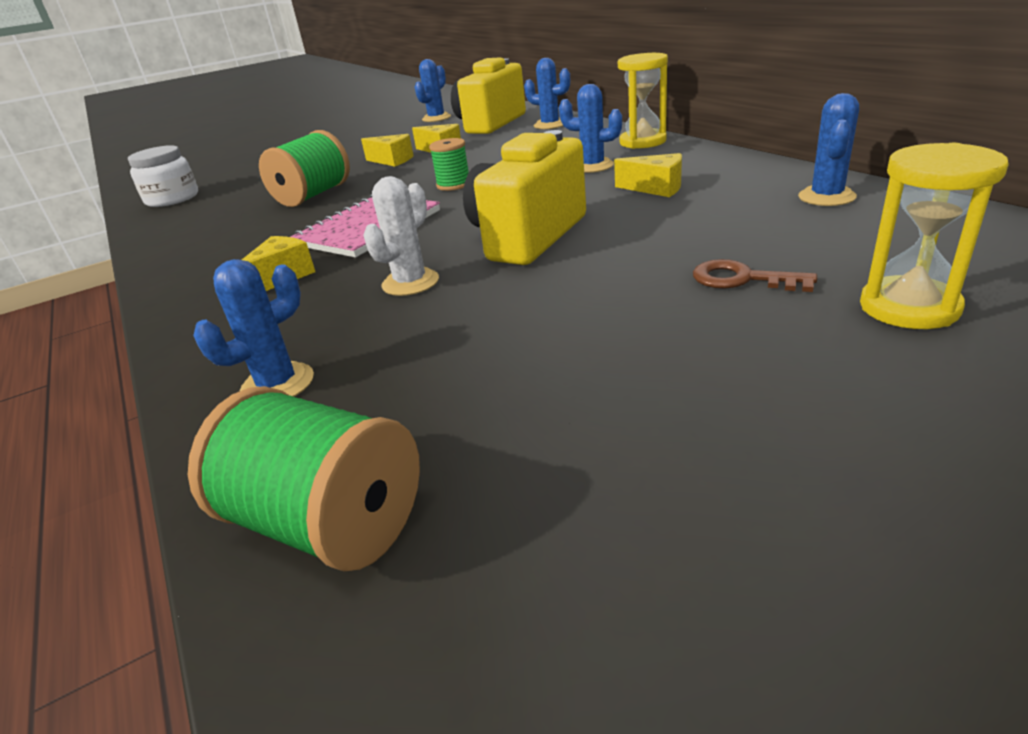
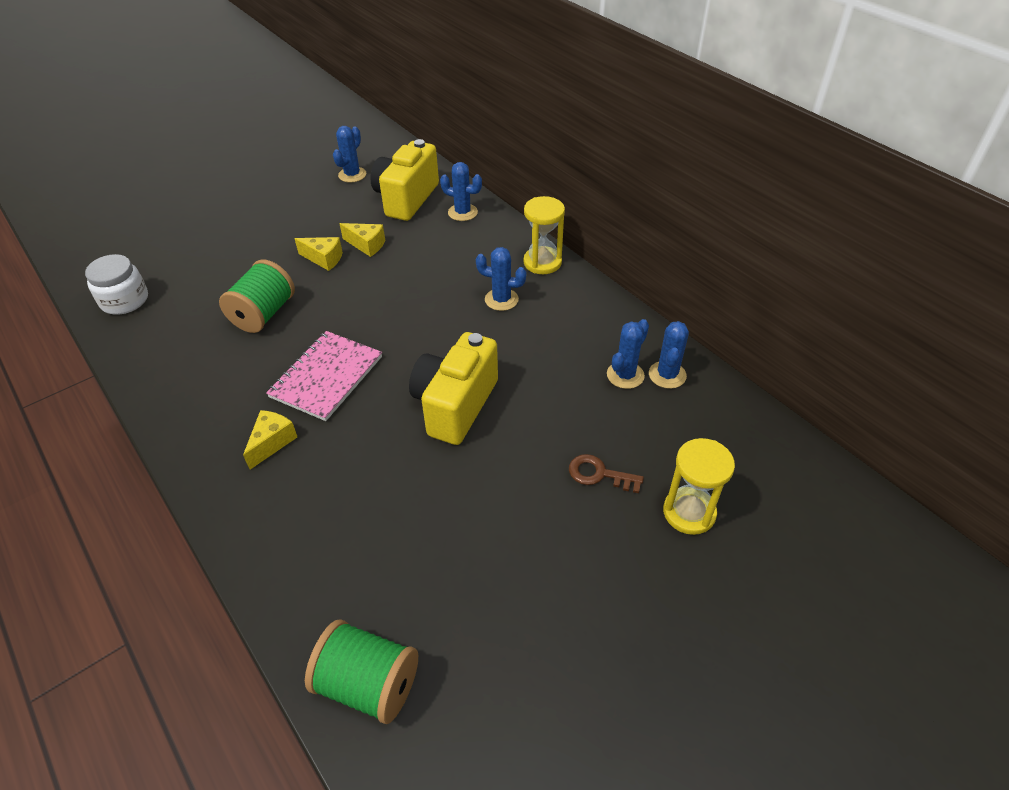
camera: 10 degrees left, 15 degrees up
(277, 384) = (306, 568): blue cactus -> blue cactus (625, 375)
(410, 282) = (375, 458): white cactus -> none
(454, 185) = (387, 314): green spool -> none
(656, 188) = (550, 344): yellow cheese -> none

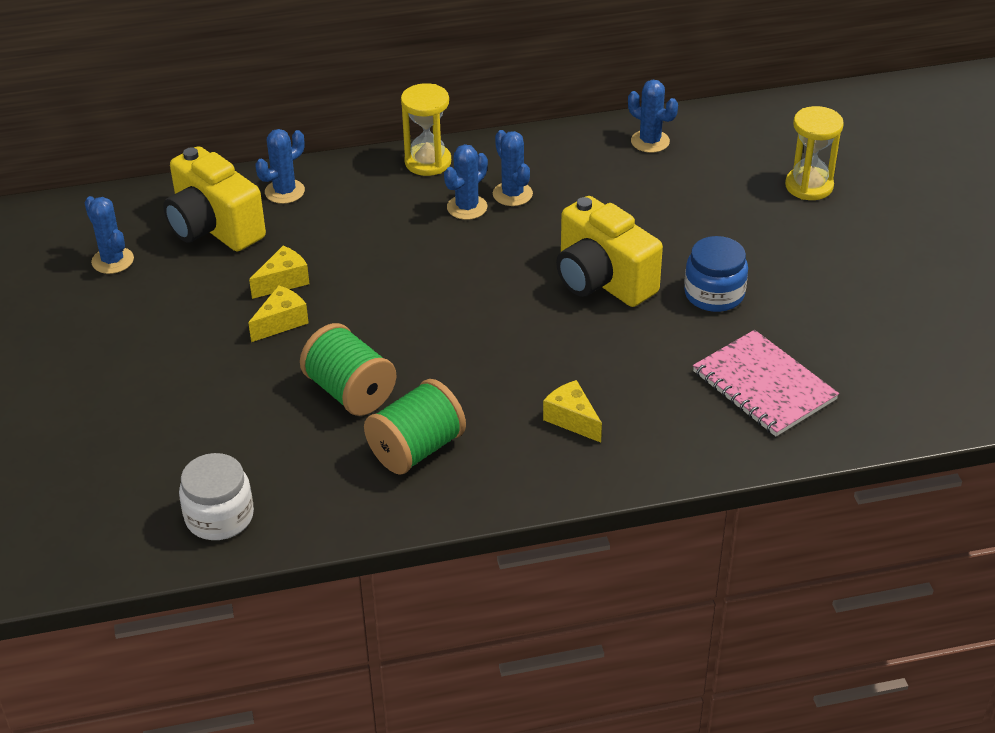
camera: 65 degrees left, 5 degrees down
(326, 377) = (498, 361): pink notebook -> pink notebook (764, 386)
(368, 684) = (884, 407): green spool -> green spool (416, 449)
(477, 487) = (714, 294): none -> blue jar
(599, 474) = (741, 219): brown key -> none
(625, 375) = (634, 165): blue cactus -> blue cactus (512, 194)

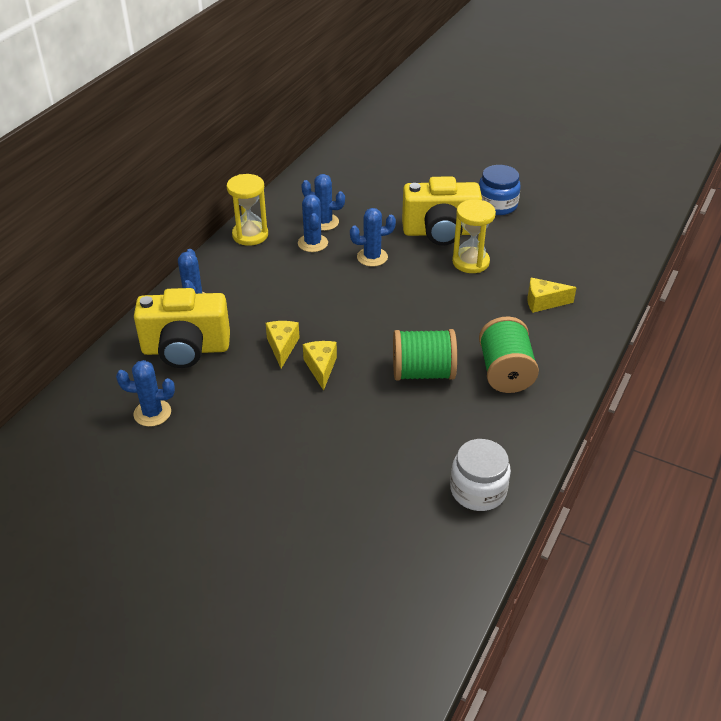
camera: 50 degrees left, 0 degrees up
(650, 141) = (345, 158): blue cactus -> blue cactus (372, 257)
(764, 386) = (586, 228): pink notebook -> none
(809, 186) = (449, 135): yellow hourglass -> yellow hourglass (470, 262)

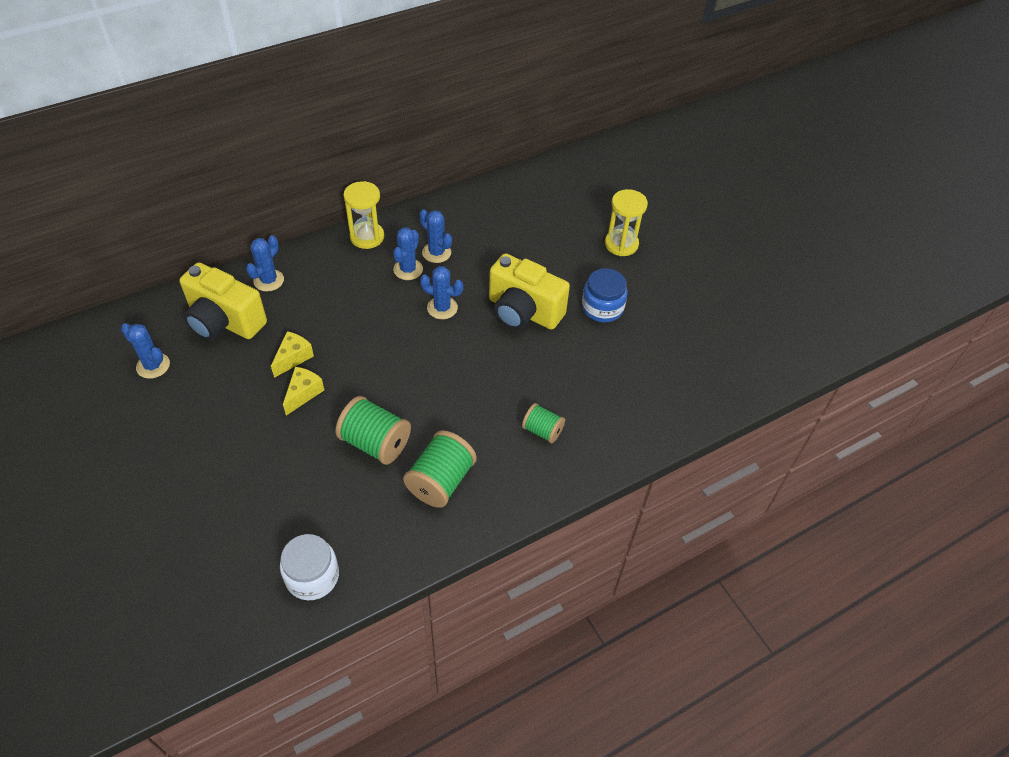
camera: 30 degrees right, 10 degrees up
(470, 262) = (519, 356): yellow hourglass -> yellow hourglass (621, 244)
(543, 302) = (542, 431): yellow cheese -> green spool

